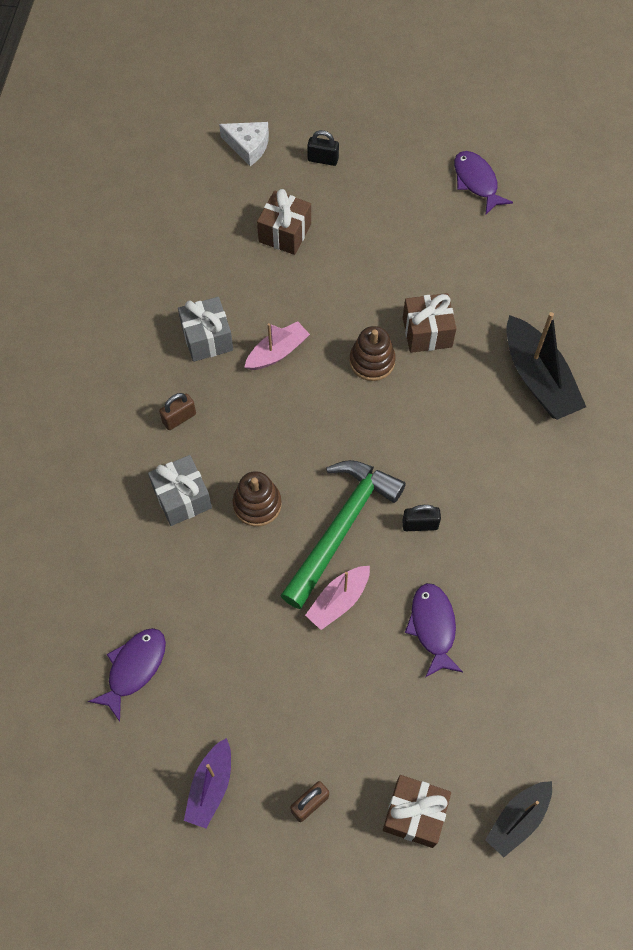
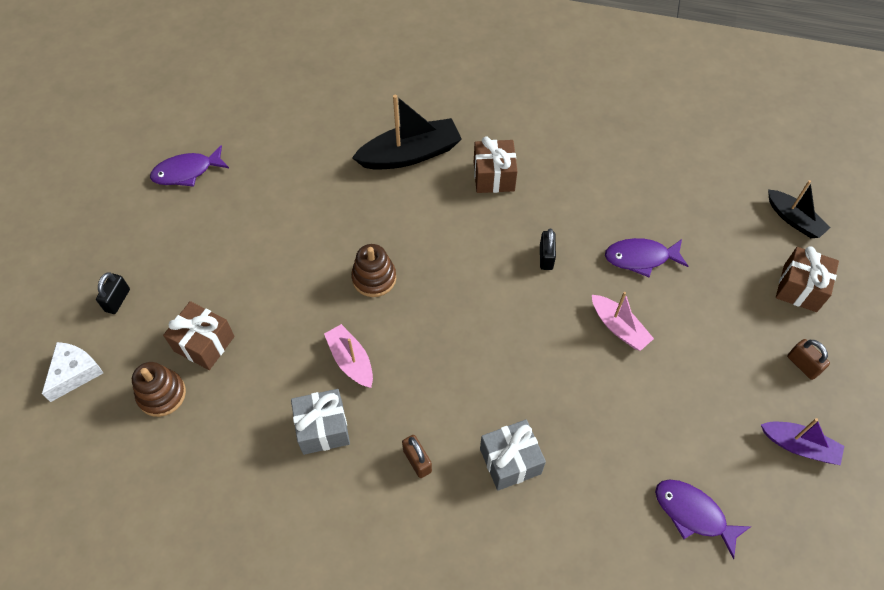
camera: 85 degrees left, 5 degrees down
(257, 504) = (520, 390): brown stacking toy -> brown stacking toy (162, 394)
(341, 527) = (547, 319): green hammer -> none
(427, 332) = (349, 230): brown gift -> brown gift (494, 176)

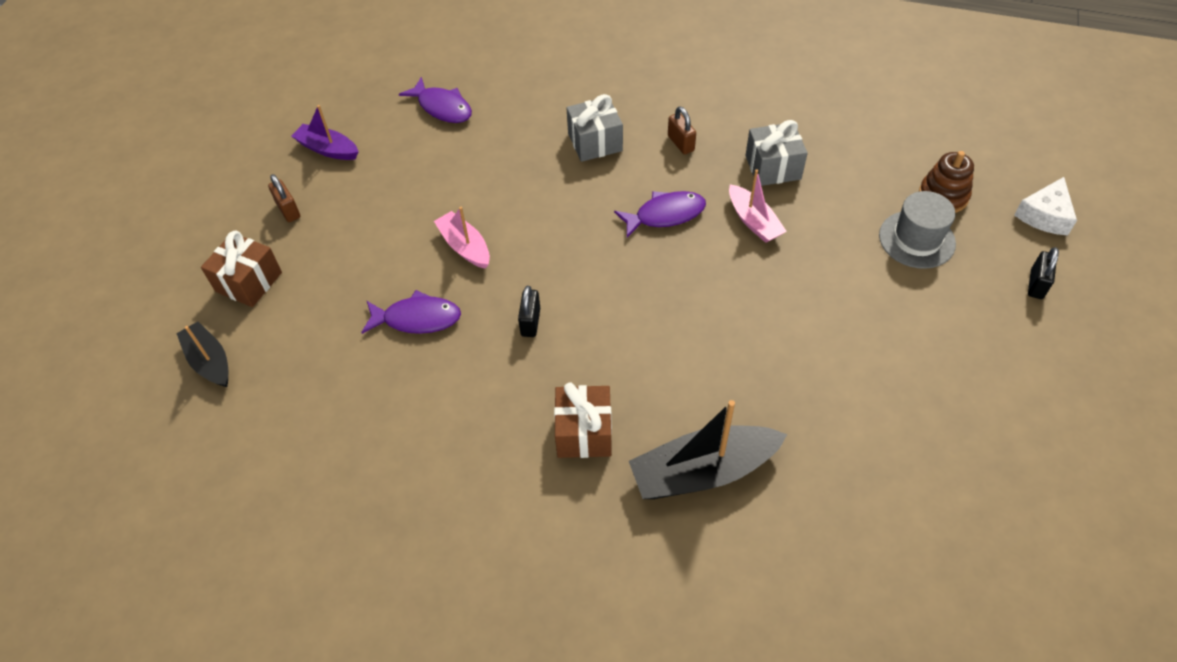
camera: 175 degrees left, 5 degrees down
(187, 172) = (1025, 451): purple fish -> purple fish (665, 215)
(204, 343) = (916, 239): brown gift -> grey hat
(374, 278) = (738, 302): brown stacking toy -> none

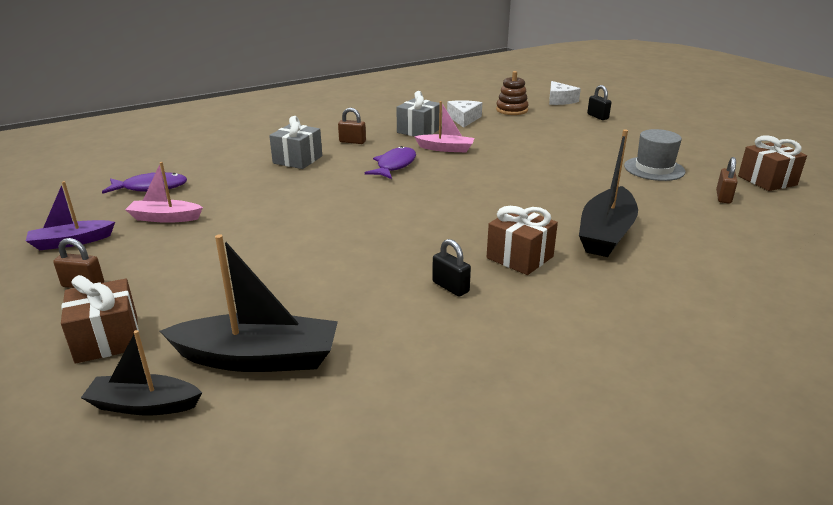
camera: 50 degrees left, 25 degrees down
(297, 376) = (258, 358): none -> black boat
(417, 318) = (311, 276): purple fish -> none
(465, 246) = (285, 231): pink boat -> pink boat (165, 218)
(530, 322) = (396, 236): black padlock -> black padlock (450, 287)
(856, 177) = (464, 119): none -> white cheese
(916, 239) = (528, 124): grey hat -> grey hat (654, 169)
(921, 534) = (723, 197): none -> brown padlock
(1033, 559) = (767, 180): none -> brown gift

